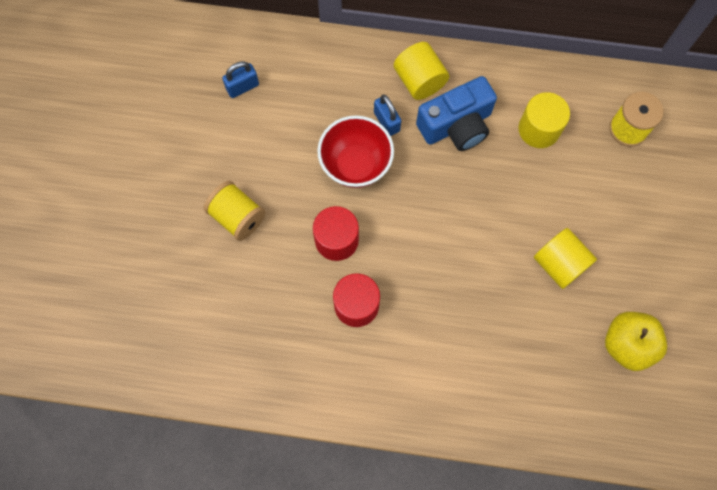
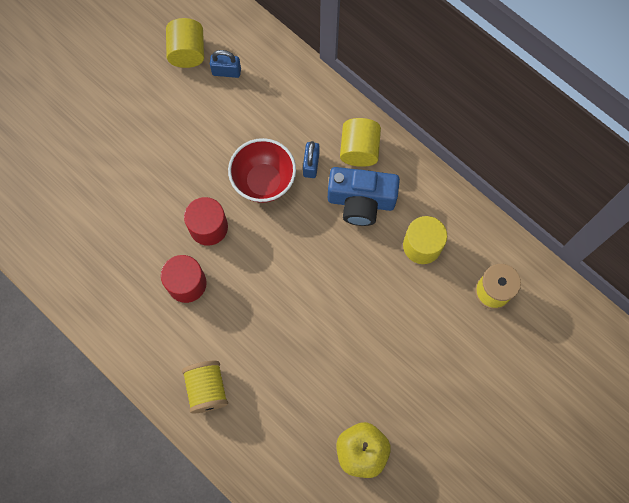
camera: 35 degrees right, 0 degrees up
(237, 217) = (152, 164): yellow spool -> yellow spool (207, 389)
(559, 264) = (357, 356): yellow cylinder -> yellow cylinder (187, 52)

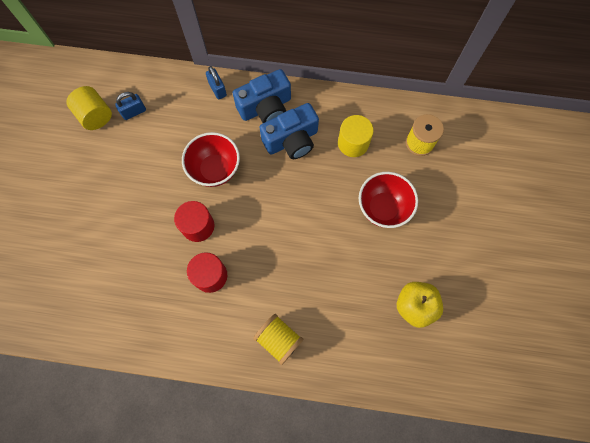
camera: 35 degrees left, 0 degrees up
(311, 165) = (240, 137): blue padlock -> blue padlock (217, 89)
(359, 150) = (265, 107): yellow cylinder -> blue camera
(402, 333) = (383, 208): none -> red bowl

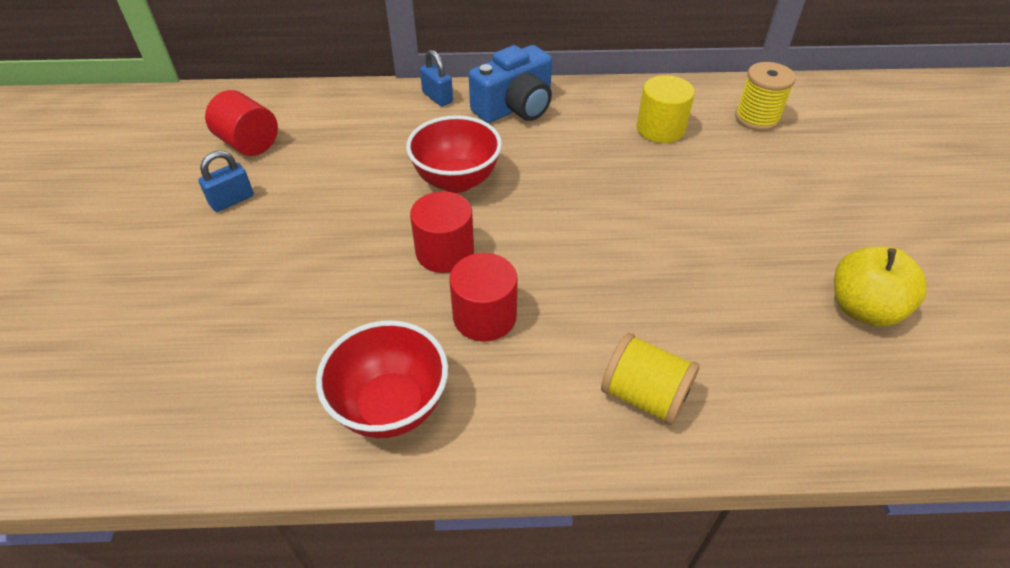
camera: 10 degrees left, 25 degrees down
(95, 116) = (249, 143): yellow cylinder -> red cylinder
(134, 112) = (311, 133): blue padlock -> blue padlock (232, 200)
(291, 140) = (567, 136): blue camera -> none
(383, 208) = (741, 193): red bowl -> red bowl (391, 406)

